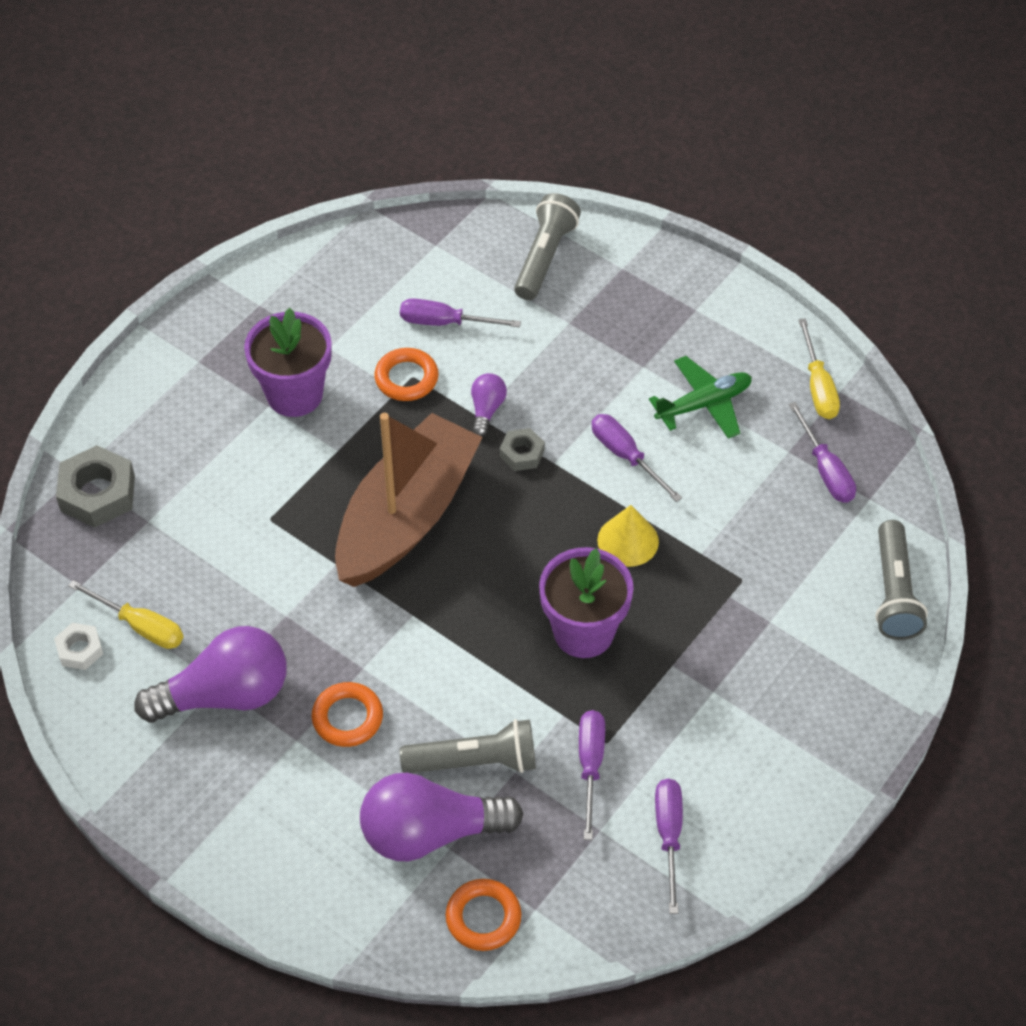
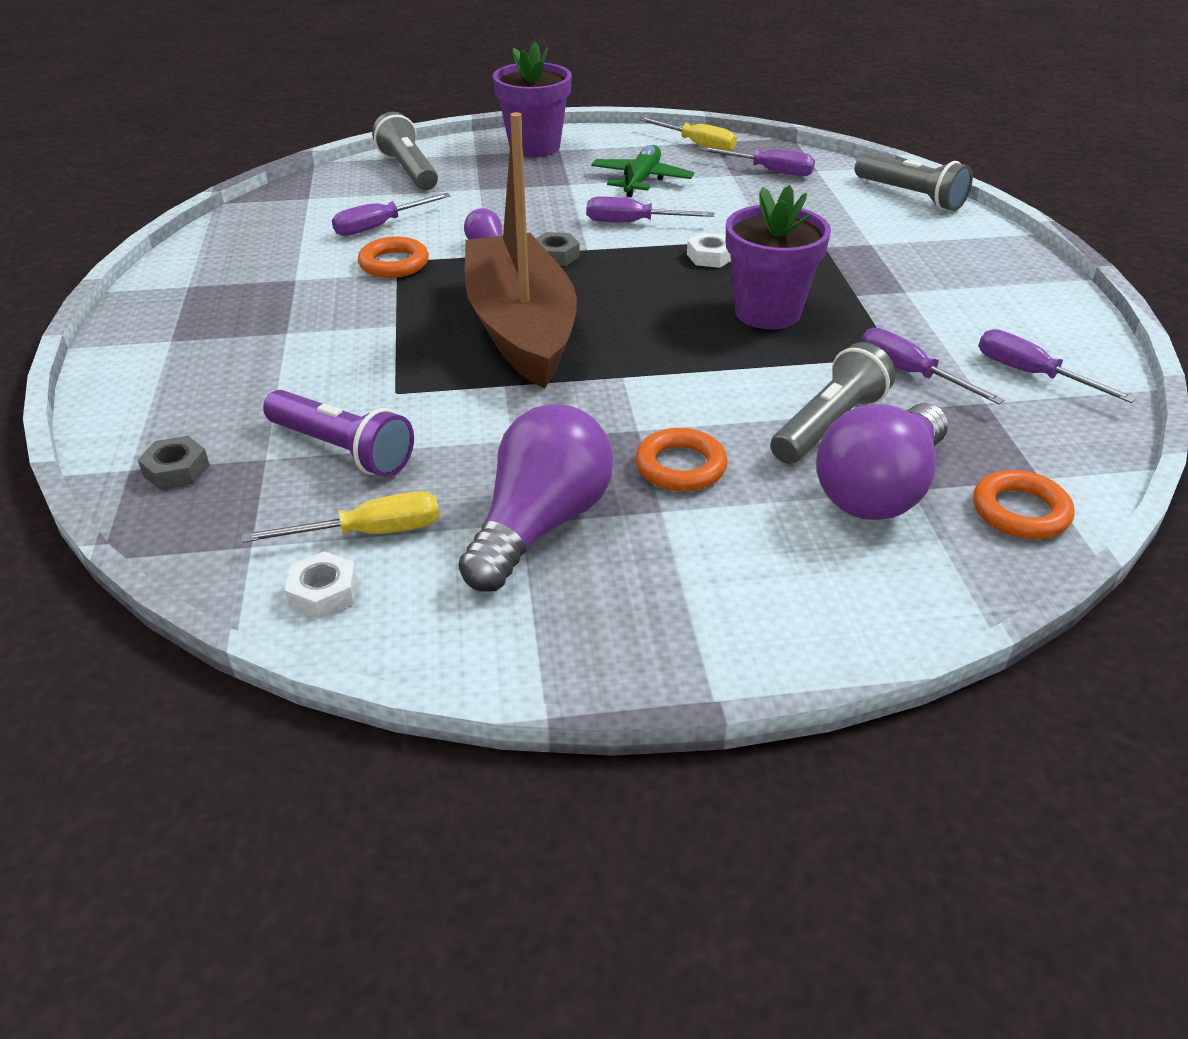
camera: 45 degrees left, 15 degrees down
(97, 493) = (176, 470): grey nut -> grey nut, size x0.56
(191, 547) = (342, 450): none -> purple flashlight
(294, 394) = (303, 315): purple flower pot -> purple flower pot (534, 147)
(628, 540) = (710, 256): yellow cone -> white nut

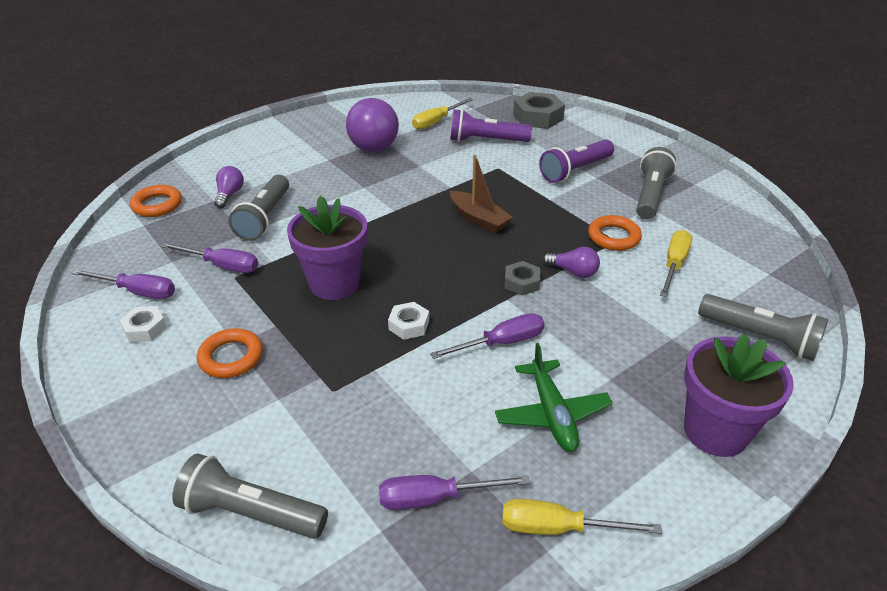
camera: 150 degrees right, 0 degrees up
(176, 470) = (538, 117): grey nut -> grey nut, size x1.78
(268, 289) = (650, 195): none -> grey flashlight
(296, 350) = (575, 170): none -> purple flashlight
(323, 592) = (430, 105): white nut -> white nut (145, 328)
(380, 226) = (674, 264): purple screwdriver -> yellow screwdriver
(521, 329) = (478, 219): brown boat -> brown boat, size x0.47
(680, 466) = (331, 177): orange ring -> orange ring (231, 357)
(879, 490) = (229, 194): purple light bulb -> purple light bulb, size x0.47

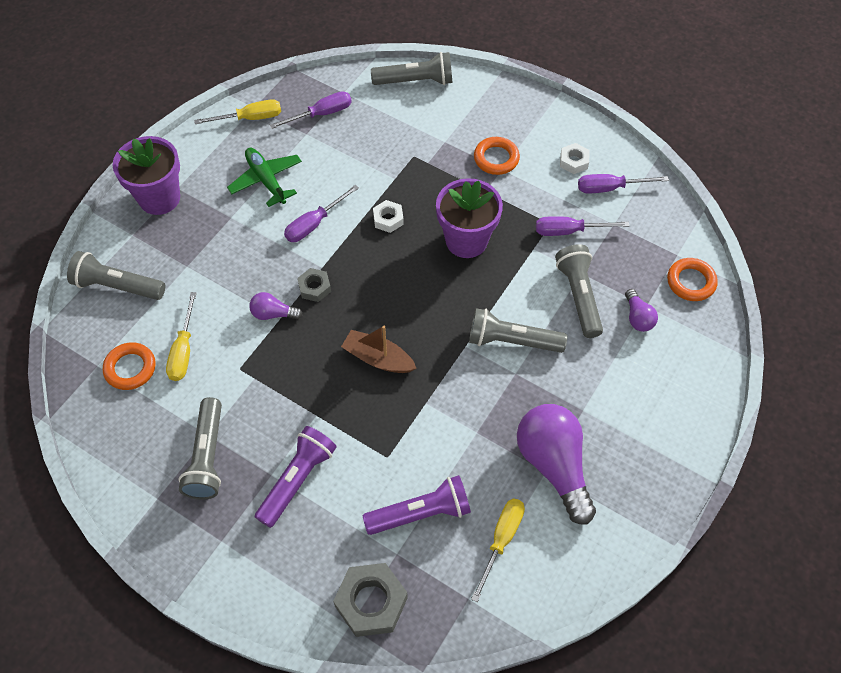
camera: 160 degrees right, 20 degrees up
(350, 204) = (512, 341): none -> grey flashlight
(613, 237) = (242, 372): orange ring -> orange ring (130, 368)

